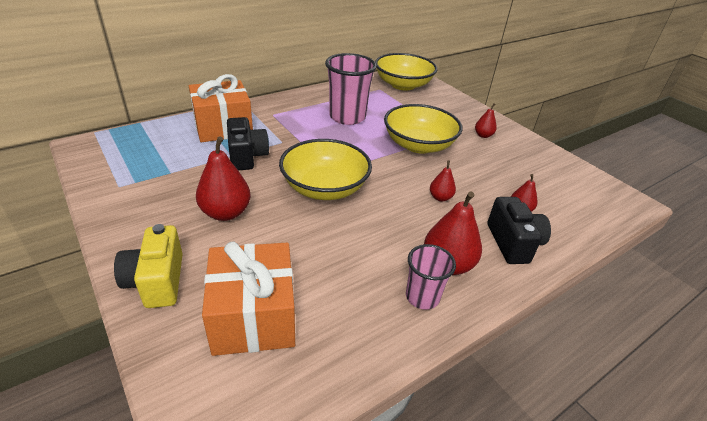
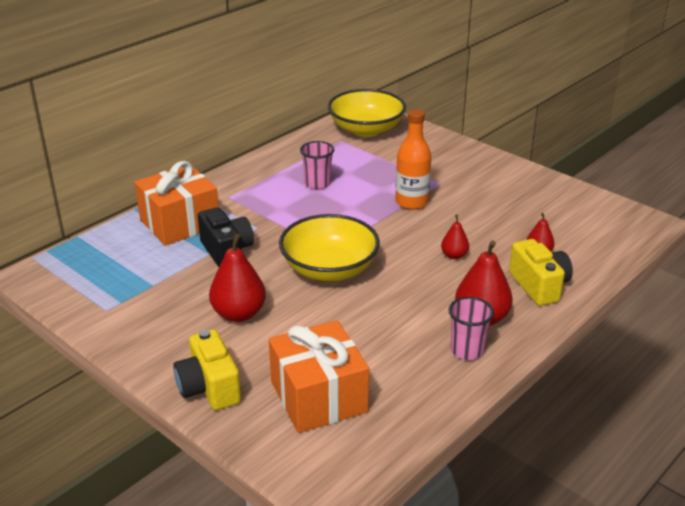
camera: 10 degrees left, 5 degrees down
(347, 117) = (317, 184): pink cup -> pink cup, size x0.58
(418, 145) = (411, 202): yellow bowl -> orange bottle
(483, 135) = (479, 177): red pear -> none
(513, 243) = (539, 286): black camera -> yellow camera

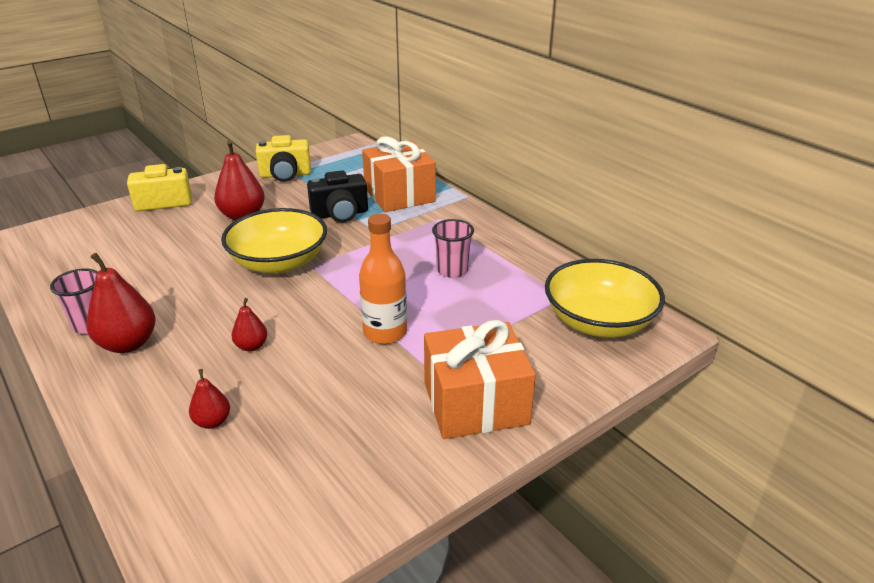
camera: 100 degrees right, 0 degrees up
(318, 397) = (110, 242): orange gift -> orange gift (475, 403)
(539, 286) = (146, 403): yellow camera -> yellow camera (285, 175)

